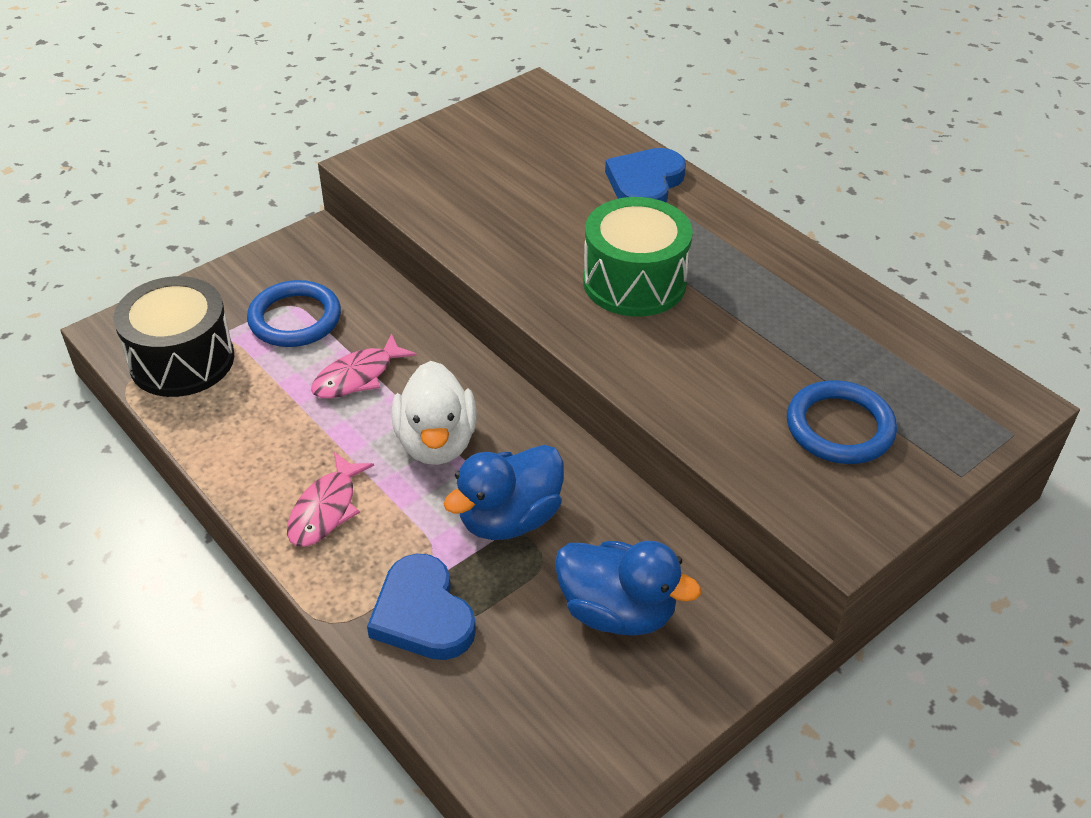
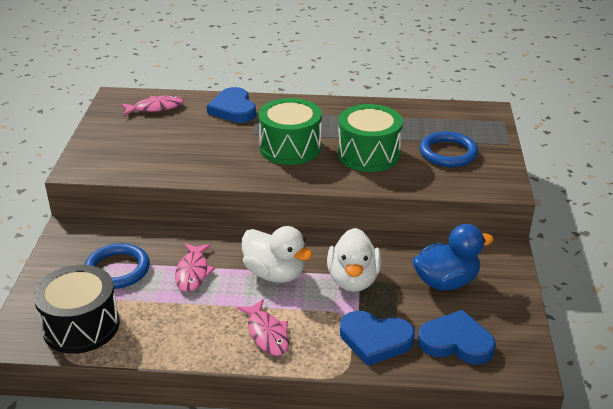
camera: 45 degrees left, 10 degrees down
(508, 699) = (456, 342): none -> blue heart
(509, 519) = (353, 280): blue duck -> white duck
(557, 130) = (155, 108): none -> pink fish
(721, 356) = (368, 154): none -> green drum

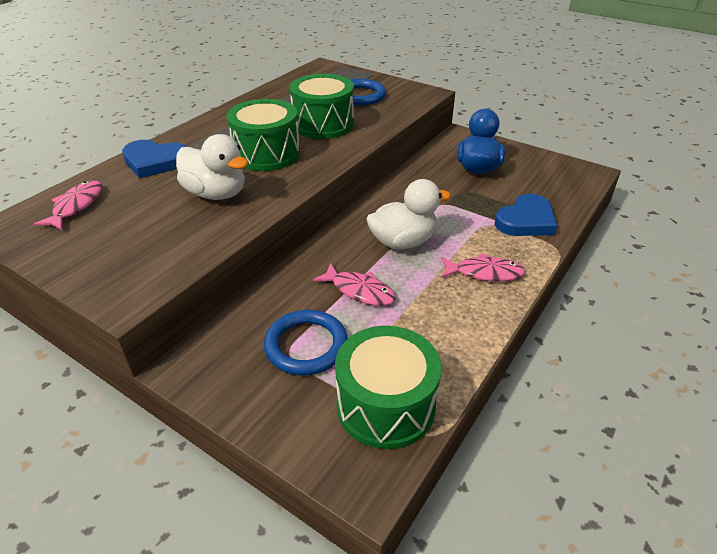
camera: 60 degrees left, 5 degrees up
(81, 326) = (385, 405): black drum -> green drum
(353, 280) = (444, 205): white duck -> white duck (216, 194)
(456, 342) = (548, 188): blue heart -> none

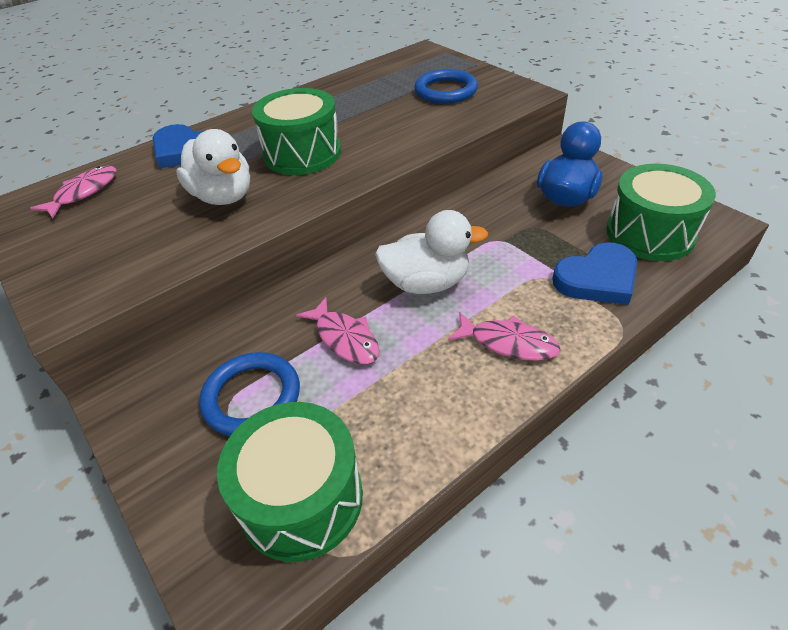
camera: 20 degrees right, 5 degrees up
(323, 124) = (384, 123): green drum -> green drum (650, 233)

